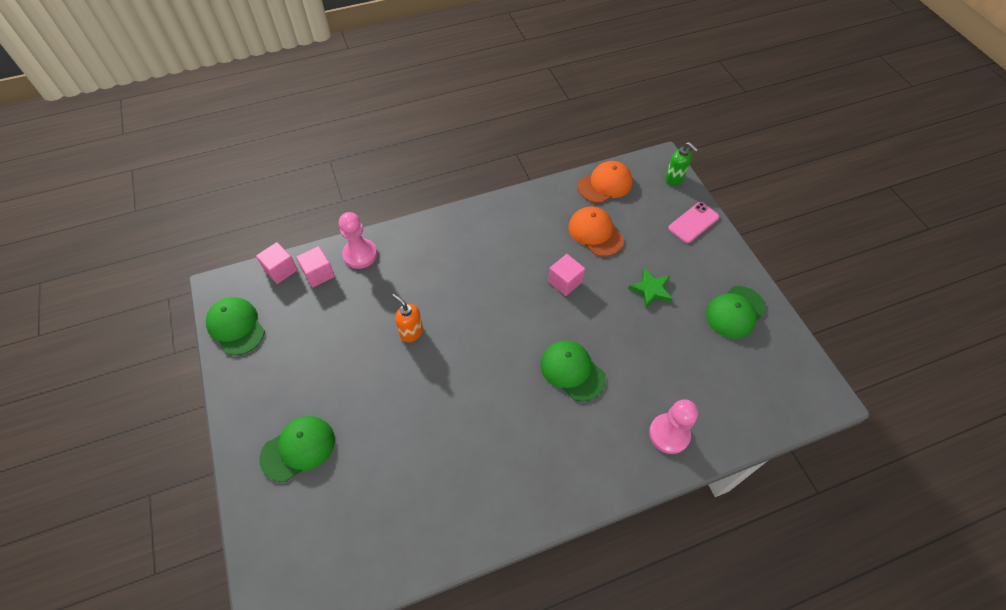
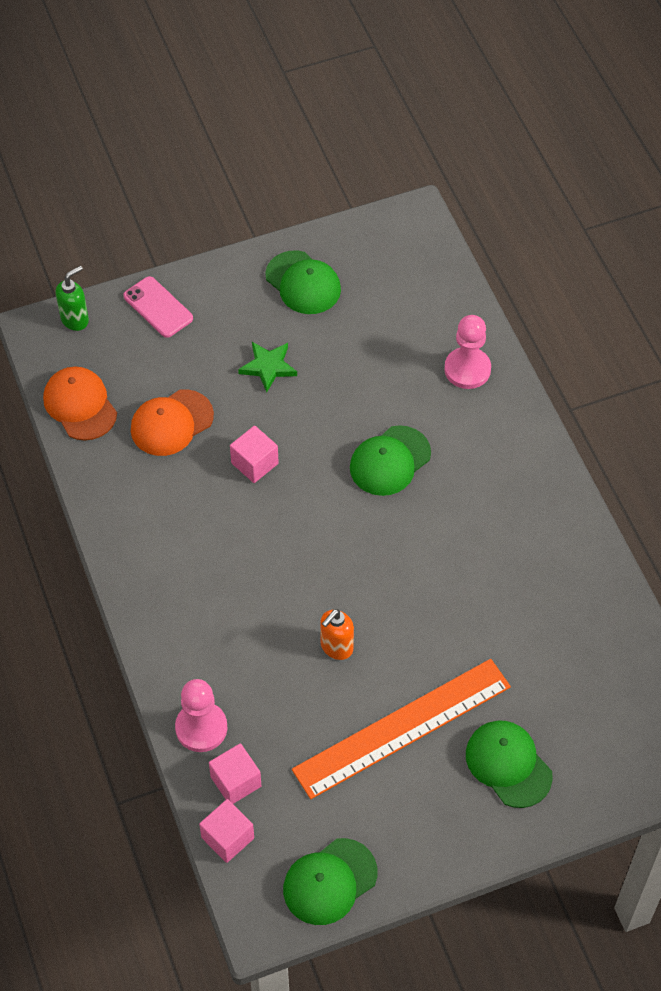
camera: 90 degrees left, 0 degrees up
(341, 374) = (402, 728): none -> orange ruler

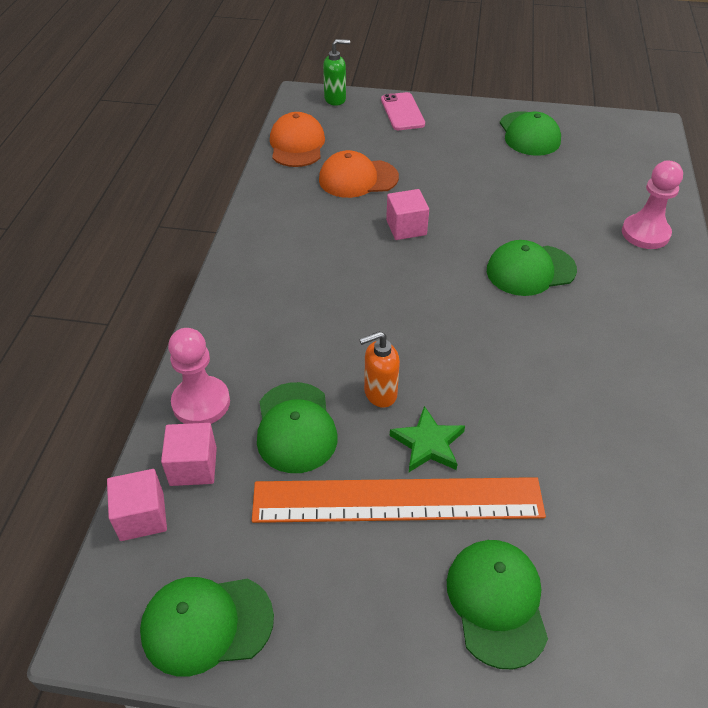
camera: 30 degrees right, 10 degrees down
(268, 367) = (464, 172): green star -> green star (428, 443)
(290, 710) = (295, 427): none -> green cap

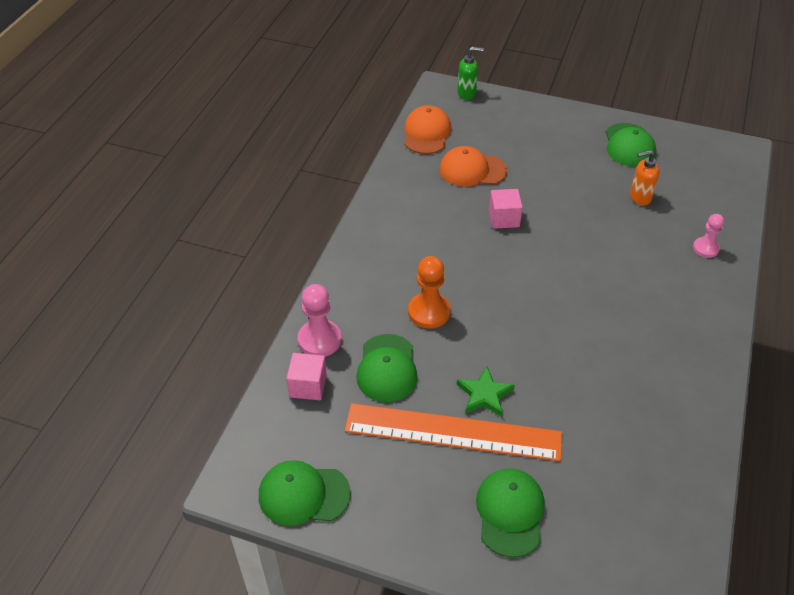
camera: 10 degrees right, 0 degrees up
(142, 516) = (267, 416): pink cube -> none
(337, 348) = (429, 312): none -> orange pawn
(380, 393) = (455, 352): orange soap dispenser -> orange soap dispenser (639, 197)
(402, 112) = (522, 112): pink phone -> none
(530, 270) = (598, 268): green cap -> none
(645, 233) = (705, 248): pink pawn -> pink pawn, size x0.64

